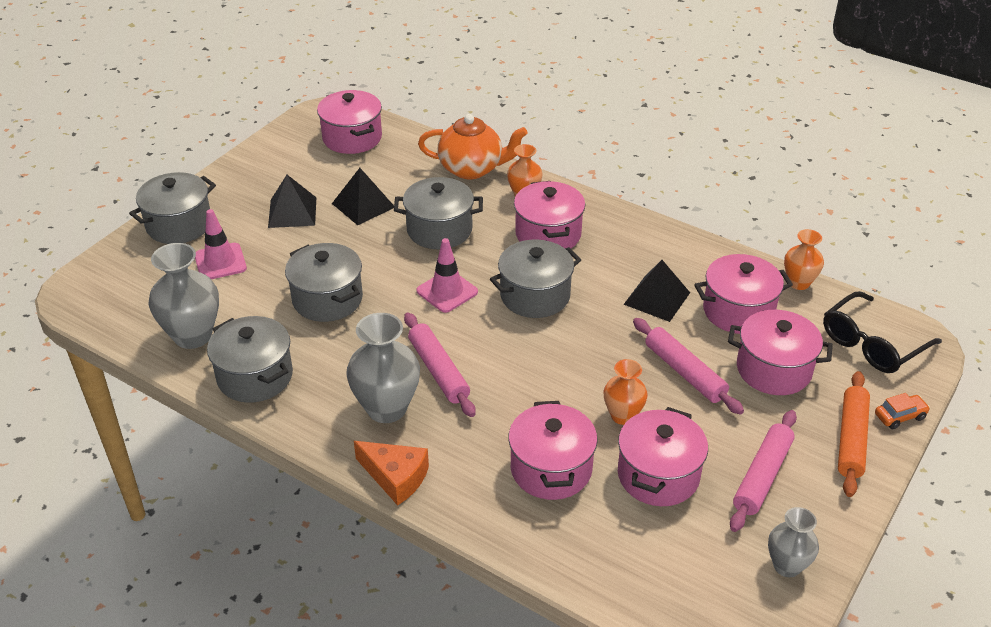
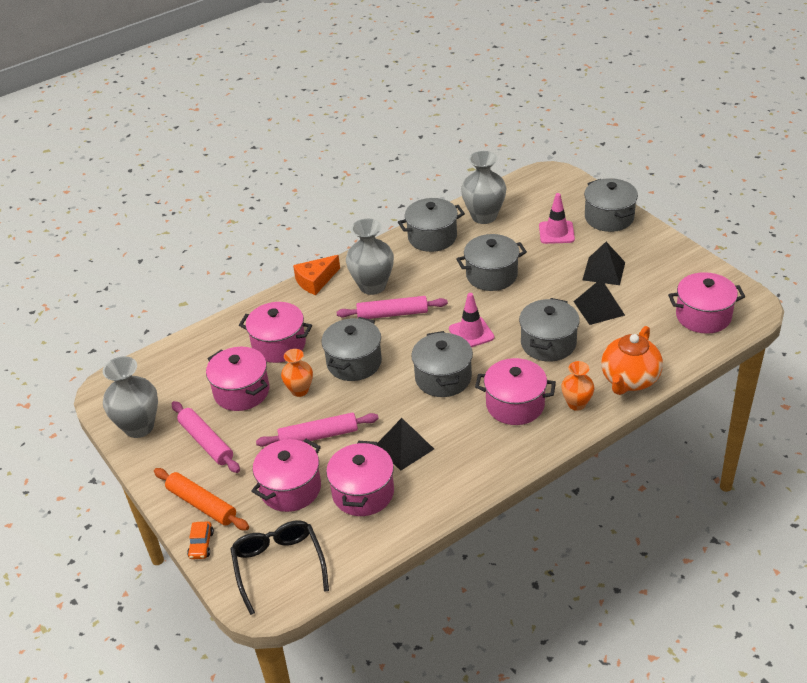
camera: 115 degrees right, 0 degrees up
(547, 379) = (354, 362): none -> grey pot
(787, 566) = (139, 427): grey vase -> grey vase, size x1.66
(798, 283) = (374, 549): orange vase -> none

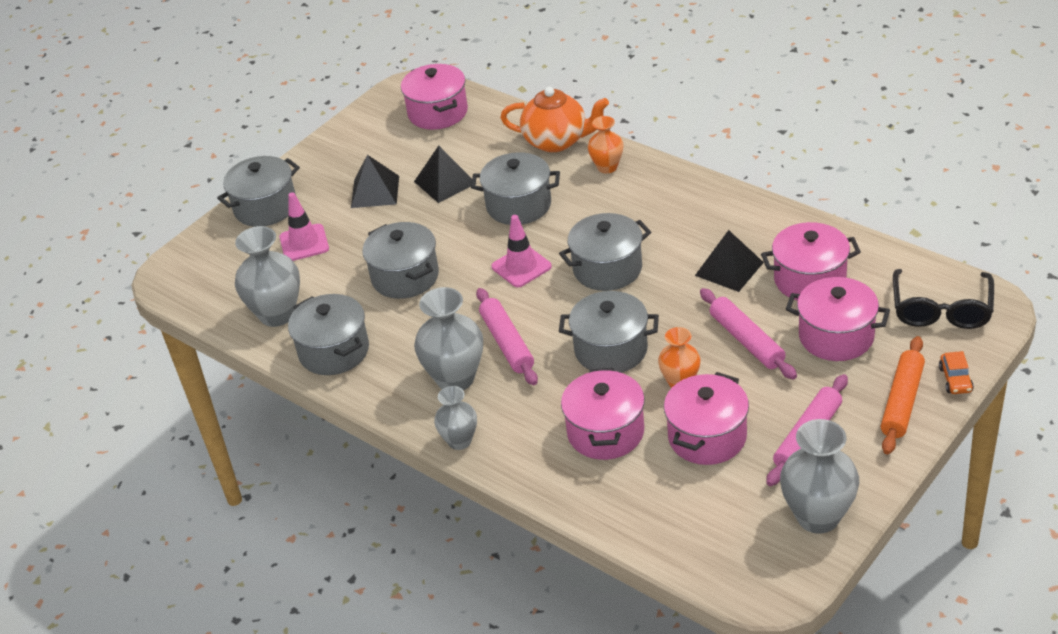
camera: 105 degrees left, 0 degrees up
(201, 545) = (955, 379): orange car -> orange car turned 105 degrees clockwise
(279, 566) = (941, 309): black glasses -> black glasses turned 45 degrees counterclockwise
(315, 281) = (459, 441): orange cheese -> grey vase
(515, 405) = (627, 207): pink pot -> none

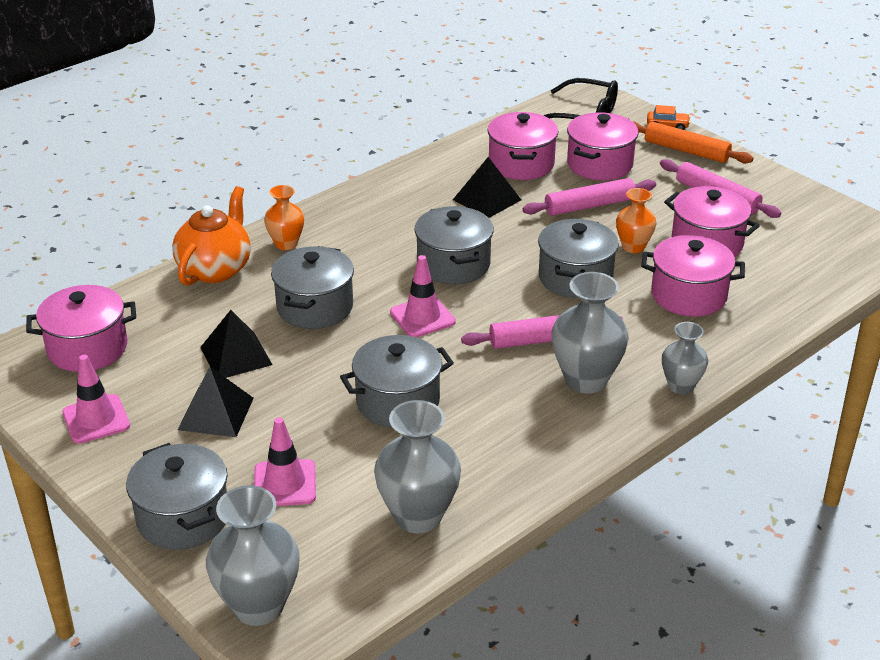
camera: 85 degrees left, 5 degrees down
(334, 351) = (508, 469): grey pot -> none
(359, 141) = (96, 419): none -> pink traffic cone
(818, 517) = (808, 207): grey vase -> grey vase (258, 606)

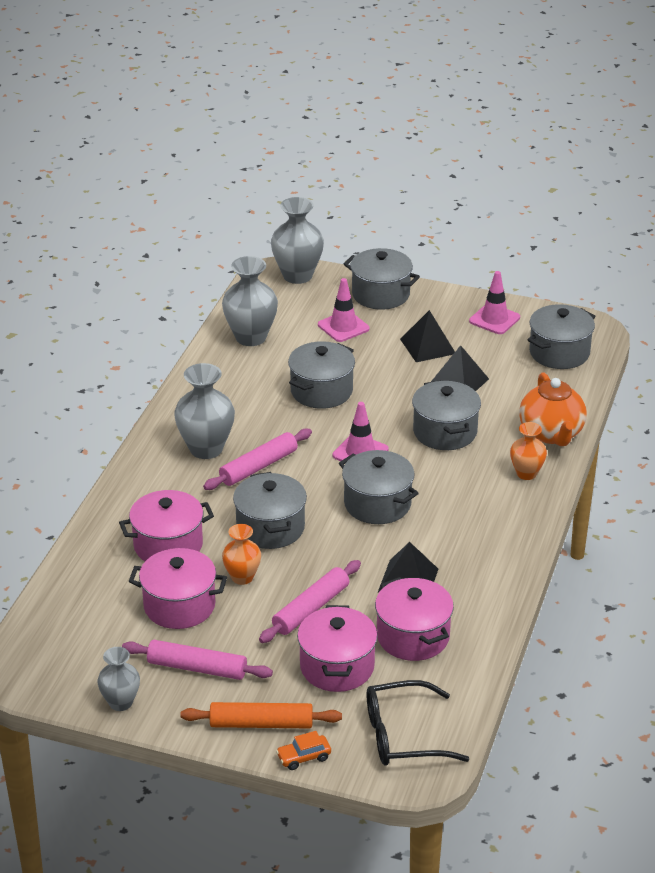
camera: 150 degrees right, 0 degrees up
(87, 348) = (559, 353): pink pot -> grey pot
(681, 386) = (135, 468): grey vase -> grey vase (120, 702)

